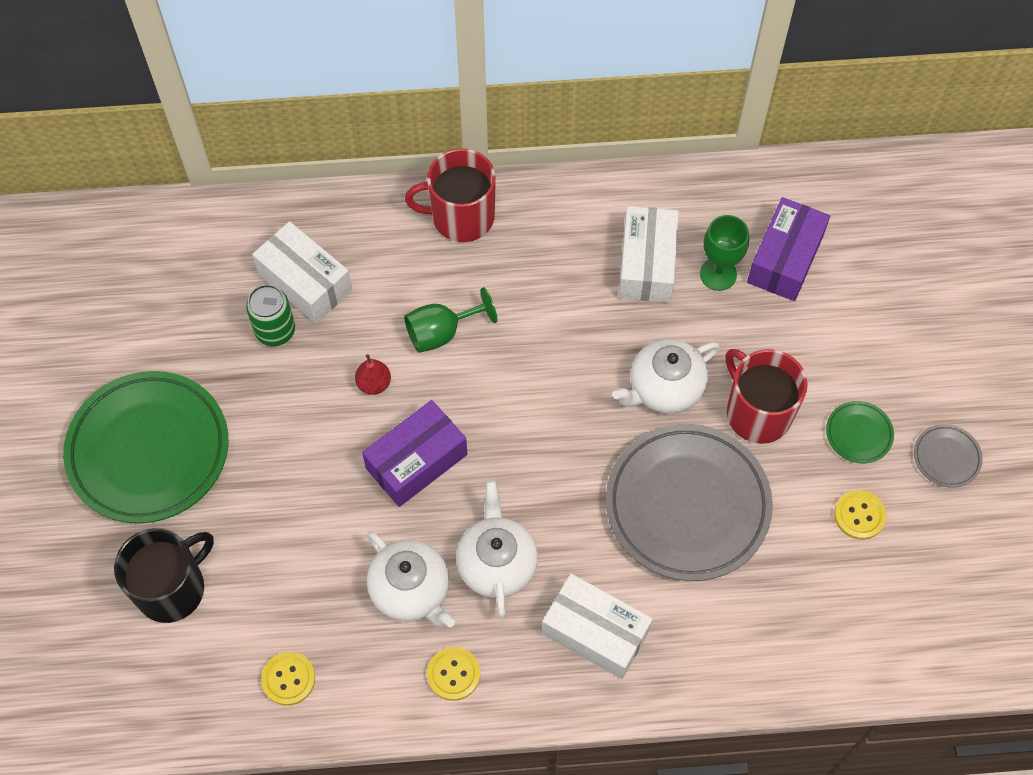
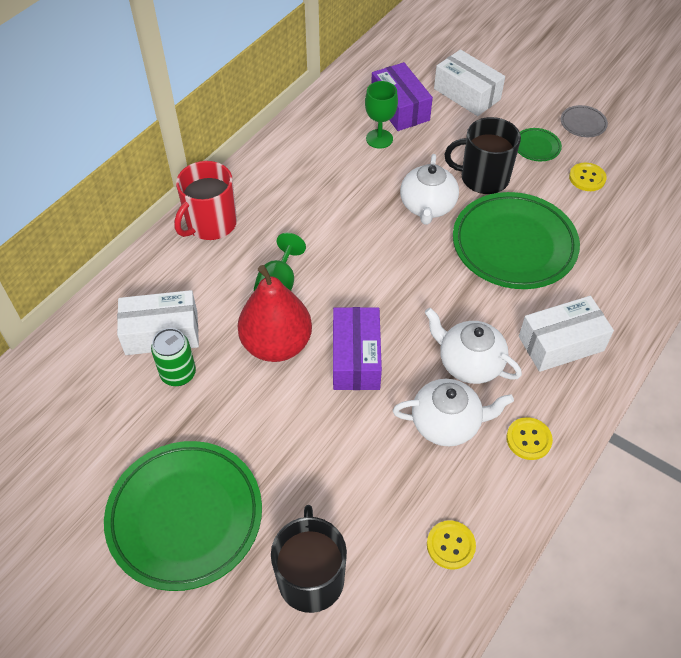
camera: 50 degrees left, 10 degrees down
(374, 384) = (276, 344): red pear -> red pear, size x2.37
(646, 264) = (339, 163): white box -> white box (467, 94)
(687, 505) = (514, 245): grey plate -> green plate
(757, 412) = (483, 178): red mug -> black mug

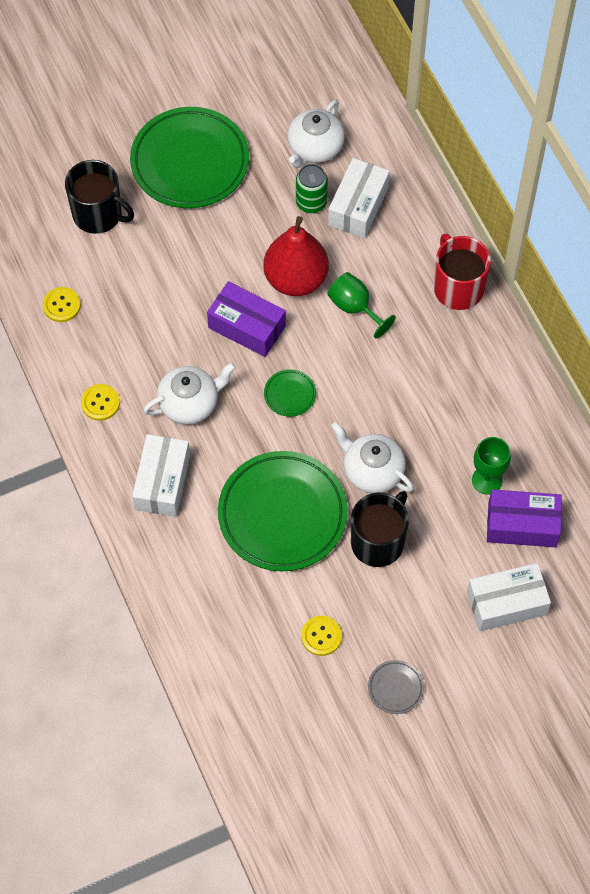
camera: 120 degrees right, 10 degrees up
(447, 423) = (150, 356): white teapot -> white teapot (315, 148)
(536, 147) = (390, 619): green plate -> green plate (290, 394)

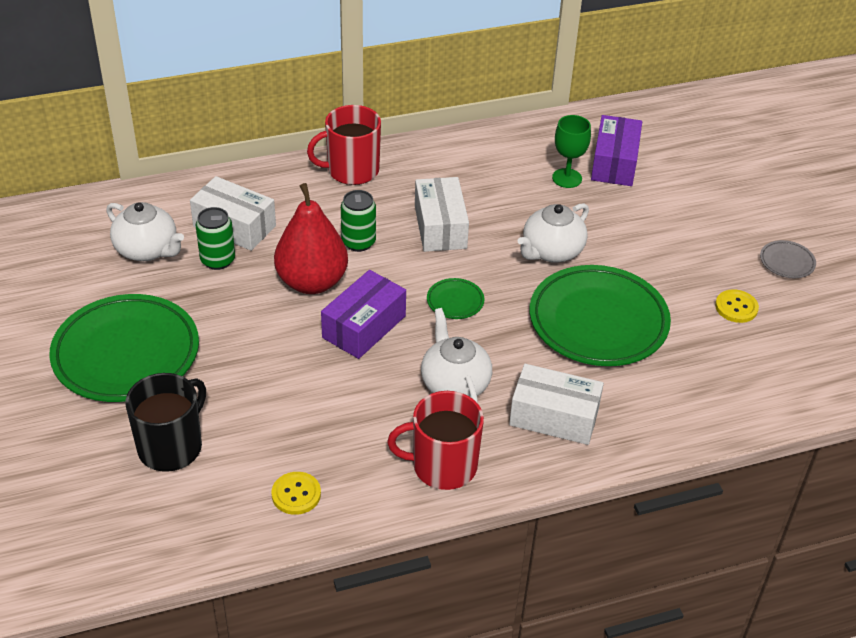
camera: 85 degrees left, 20 degrees down
(100, 403) = (443, 466): yellow button -> red mug
(355, 307) = (358, 242): green goblet -> green can
(378, 541) = (630, 256): black mug -> none
(506, 603) = (694, 182): white box -> white box (440, 227)

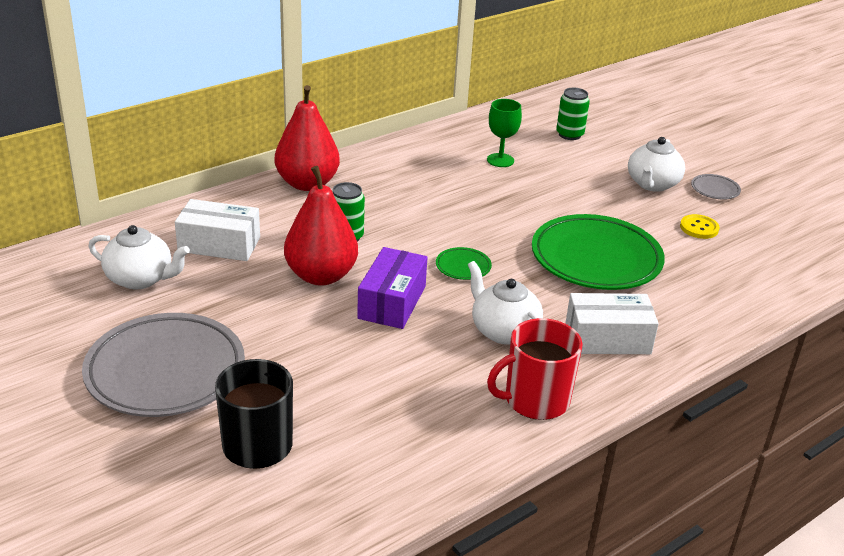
camera: 20 degrees left, 10 degrees down
(126, 354) = (165, 371): green plate -> grey plate
(218, 260) = (218, 274): green can -> green can (569, 135)
(296, 494) = (411, 457): yellow button -> none
(351, 170) = (307, 183): red mug -> red pear
(440, 227) = (414, 213): white box -> none
(551, 251) = (522, 214): white teapot -> white teapot (652, 184)
(614, 163) = (532, 144): purple box -> none

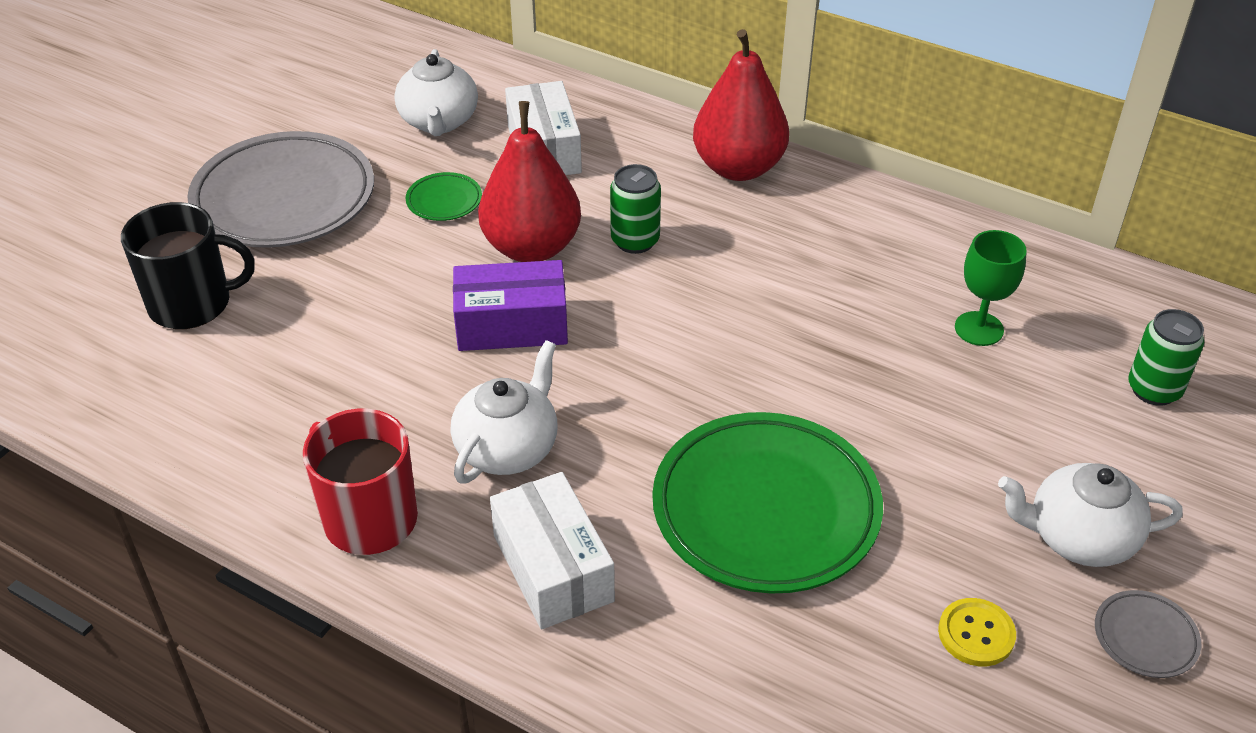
camera: 70 degrees right, 10 degrees up
(463, 267) = (640, 367): green plate -> green plate (444, 201)

